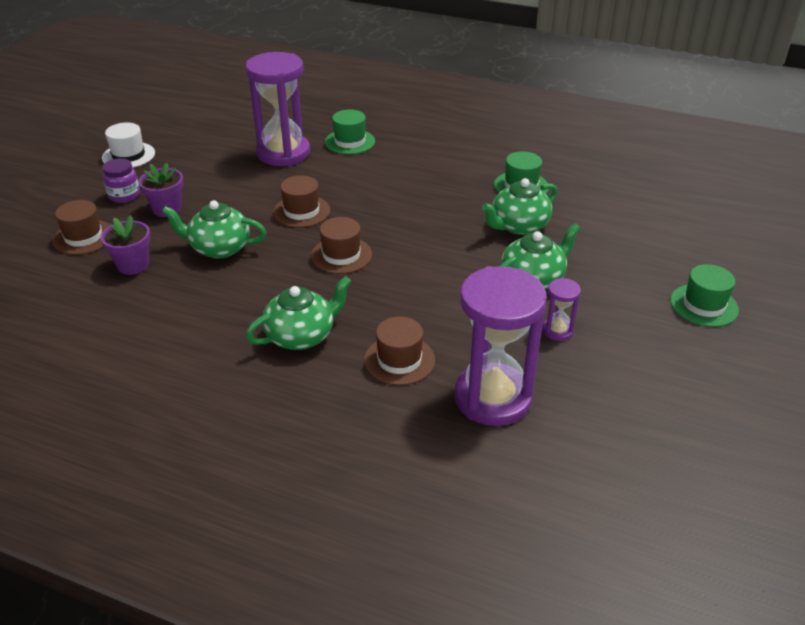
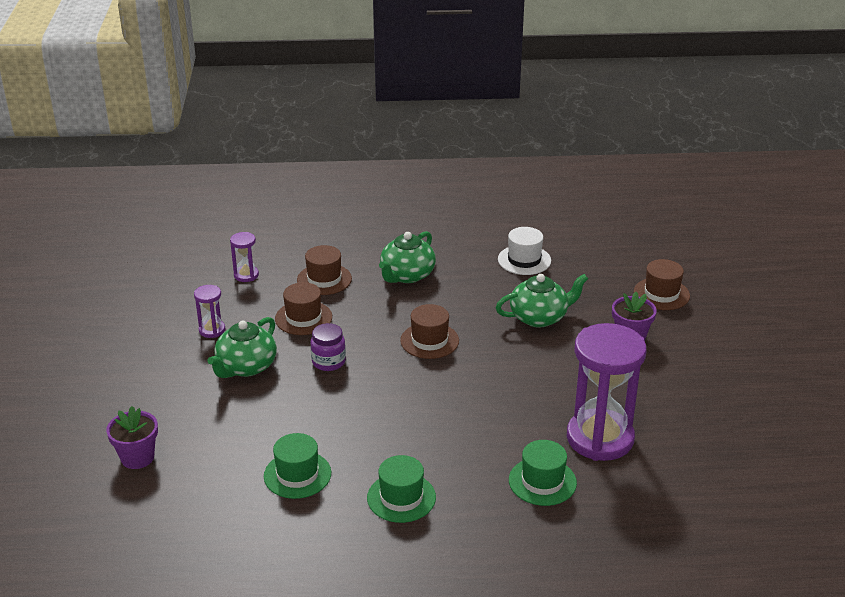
camera: 155 degrees right, 5 degrees down
(124, 195) = (687, 339): purple jar -> purple jar (328, 362)
(128, 155) = (754, 383): white hat -> white hat (524, 260)
(133, 265) = (589, 285): purple flower pot -> purple flower pot (137, 457)
(301, 211) = (505, 372): brown hat -> brown hat (303, 318)
(492, 398) = (246, 275): purple hourglass -> purple hourglass, size x0.44
(518, 226) = (280, 419): green teapot -> none
(704, 305) = (85, 385): green hat -> green hat (401, 497)

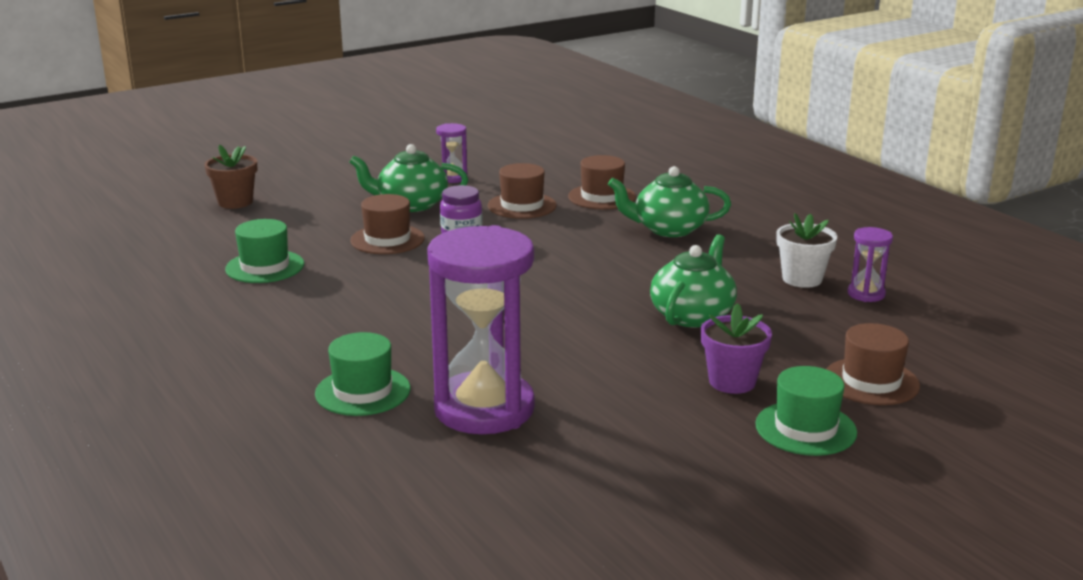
camera: 60 degrees right, 10 degrees down
(137, 457) = (235, 202): purple flower pot -> brown flower pot
(246, 275) = (559, 167): purple hourglass -> purple hourglass (866, 294)
(401, 497) = (268, 322): green hat -> green hat (805, 428)
(429, 341) = (561, 269): brown hat -> brown hat (387, 239)
(524, 260) = (802, 279): white hat -> white flower pot
(539, 317) = (692, 315): green teapot -> green teapot turned 105 degrees counterclockwise

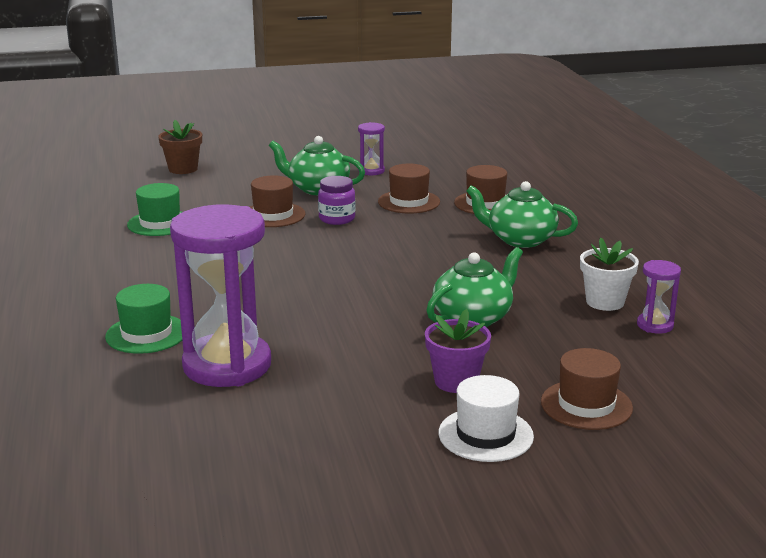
camera: 20 degrees right, 0 degrees up
(805, 428) = (485, 435): green hat -> white hat

